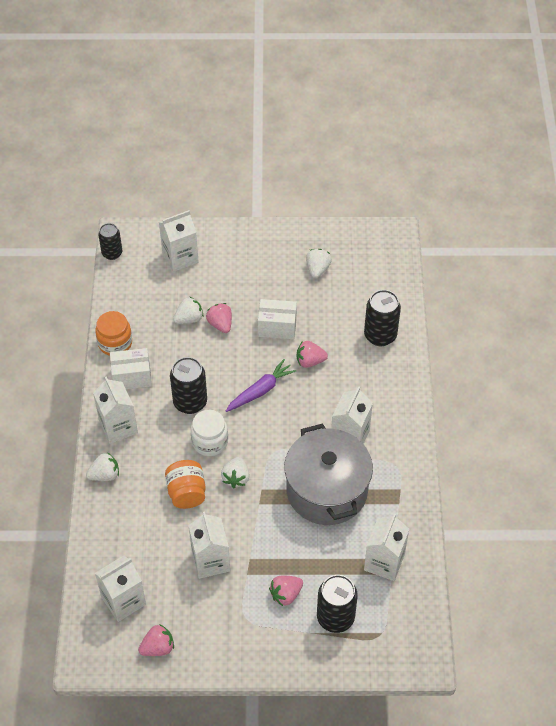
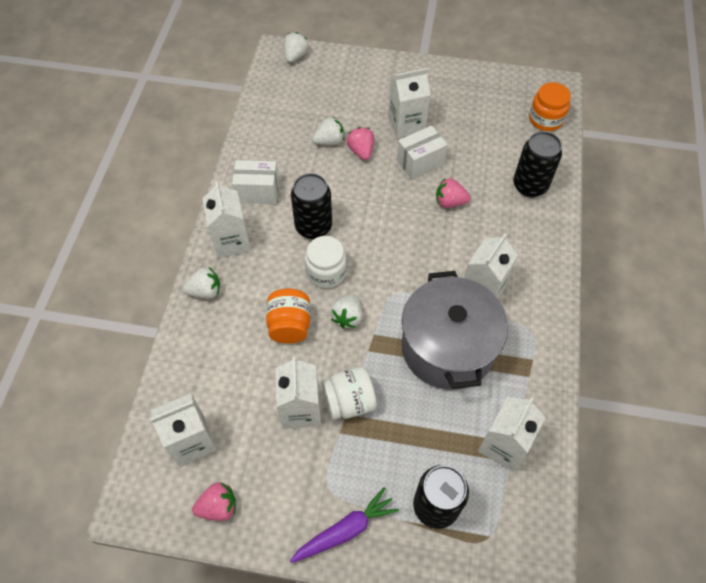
camera: 10 degrees right, 5 degrees up
(112, 253) = (265, 68): black can -> none
(115, 343) = (248, 155): orange jar -> orange jar (545, 119)
(180, 257) = (332, 81): white carton -> white carton (406, 124)
(250, 548) = (349, 401): none -> white jar
(260, 390) = (391, 225): purple carrot -> purple carrot (345, 530)
(277, 327) = (420, 162): white box -> white box turned 45 degrees counterclockwise
(286, 594) = (381, 466): pink strawberry -> none
(317, 269) = (472, 110): white strawberry -> white strawberry (295, 56)

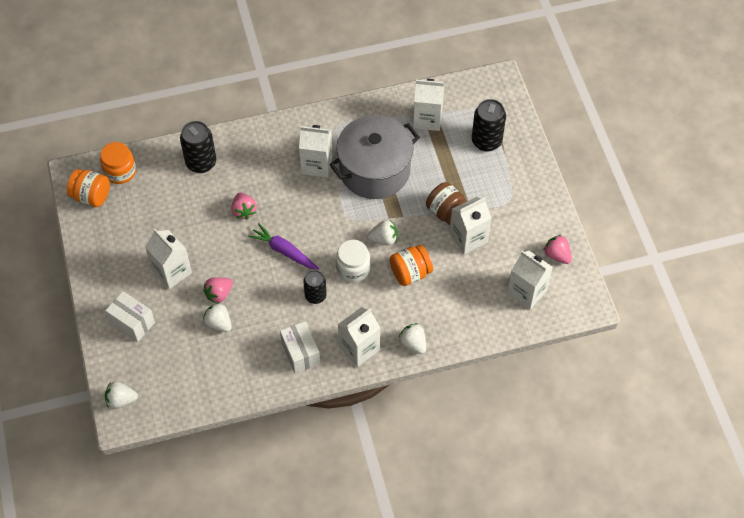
camera: 115 degrees left, 0 degrees up
(313, 227) = (315, 296): black can -> black can, size x0.66
(345, 530) = (528, 181): purple carrot -> purple carrot (284, 251)
(349, 401) = (446, 212): white jar -> brown jar
(420, 162) = (211, 246): white box -> white box (132, 323)
(524, 91) = (91, 196): none -> orange jar

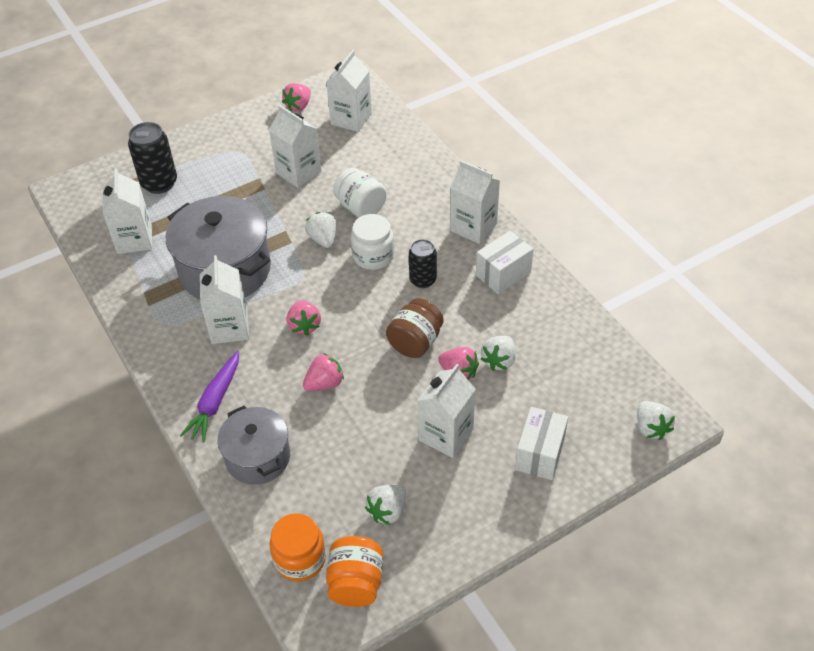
camera: 105 degrees left, 10 degrees down
(201, 163) = (258, 457): black can -> grey pot
(284, 251) = (371, 325): purple carrot -> purple carrot (215, 402)
(300, 209) = (304, 325): none -> pink strawberry
(410, 273) = (360, 207): orange jar -> white jar
(413, 343) = (448, 187): white strawberry -> white strawberry (388, 511)
(446, 212) = (269, 195): brown jar -> brown jar (415, 342)

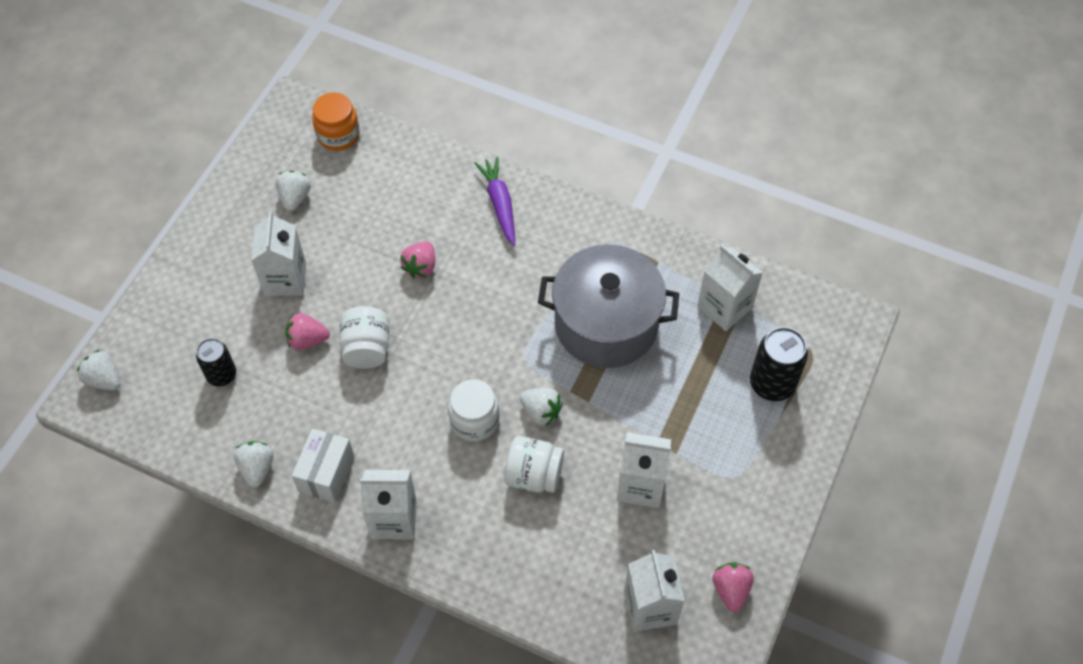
camera: 145 degrees right, 10 degrees up
(229, 328) = (547, 271): white carton -> none
(258, 457) = (427, 182): grey pot -> none
(304, 325) = (482, 309): pink strawberry -> none
(356, 583) = (286, 141): orange jar -> none
(415, 342) = (367, 349): brown jar -> white jar
(423, 280) = (404, 420): black can -> black can (221, 375)
(499, 361) = (276, 372): white strawberry -> white strawberry (257, 468)
(540, 454) = (194, 304): white box -> none

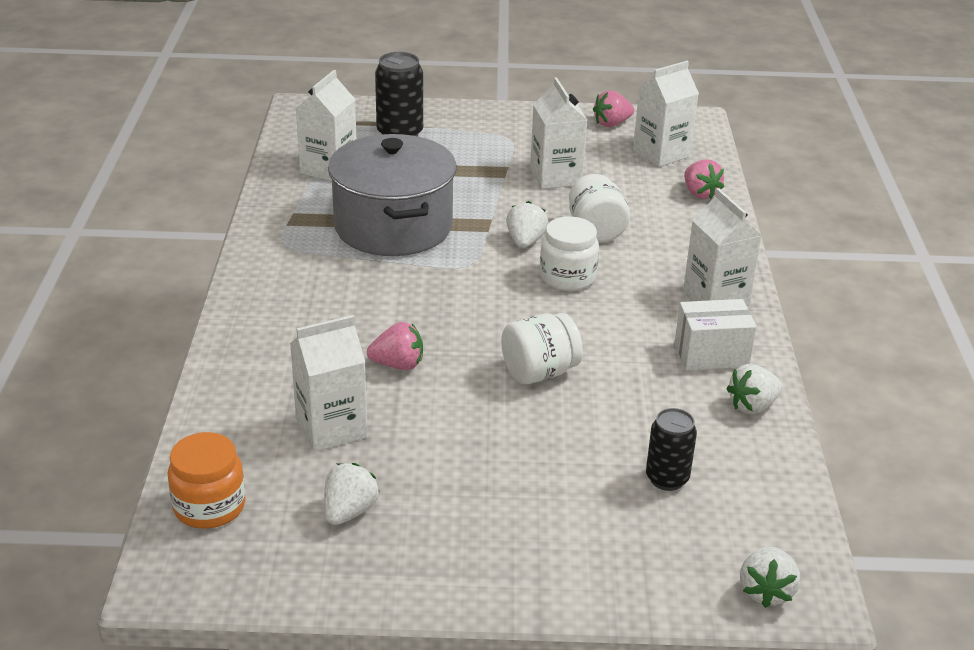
camera: 115 degrees left, 25 degrees down
(285, 279) = (489, 473): white carton -> white carton (331, 428)
(295, 198) = (349, 511): white strawberry -> white strawberry turned 135 degrees clockwise
(307, 340) = (563, 423): pink strawberry -> pink strawberry (700, 193)
(499, 204) = (267, 330): purple carrot -> none

